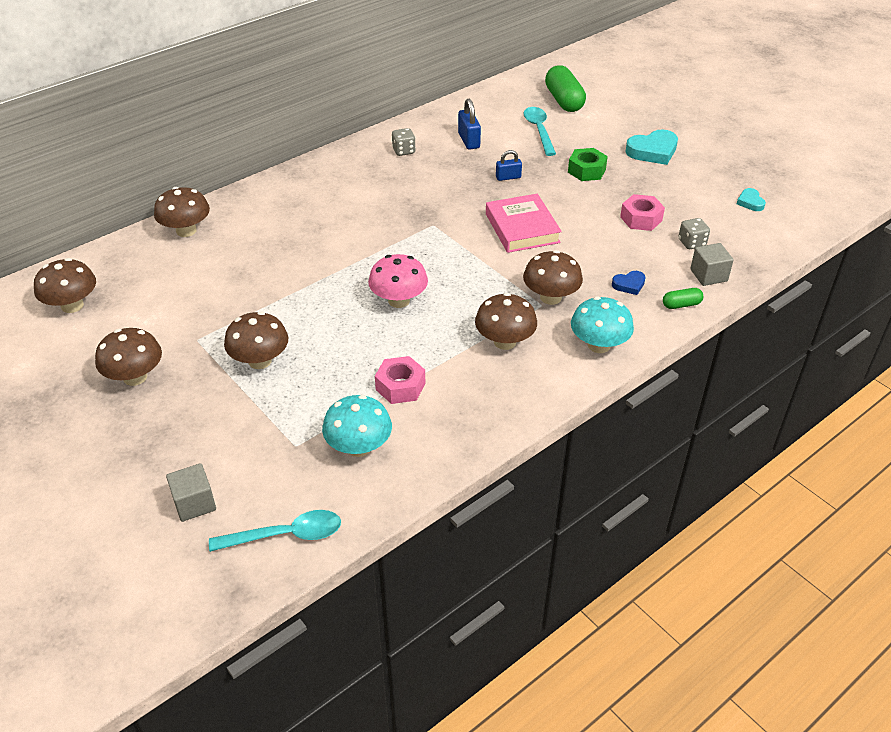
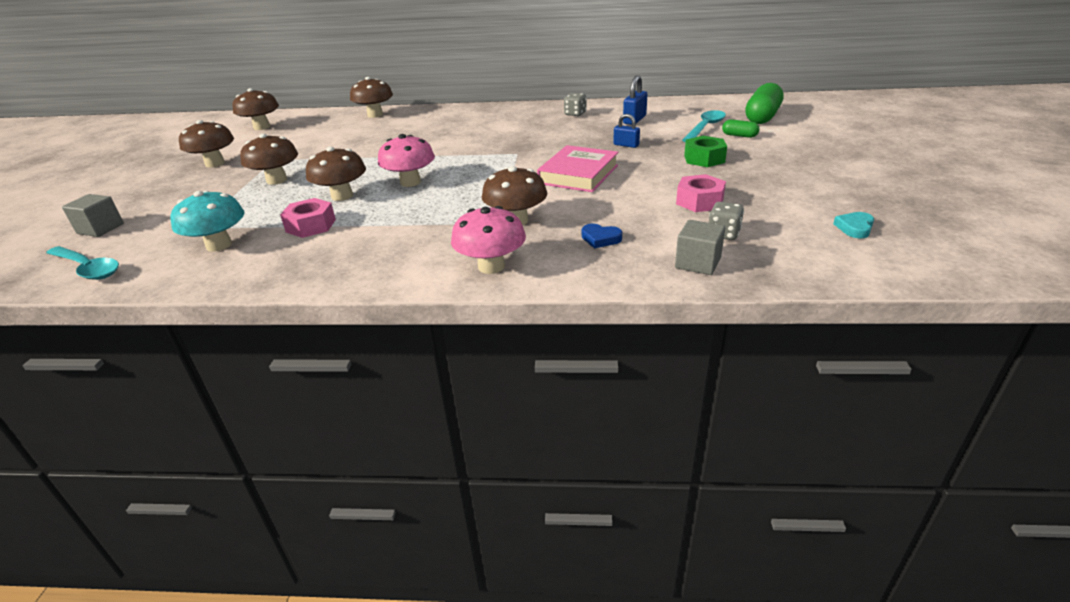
camera: 45 degrees right, 10 degrees down
(504, 341) = (426, 232): brown mushroom -> brown mushroom (342, 196)
(599, 345) = (491, 266): turquoise mushroom -> pink mushroom
(653, 151) = (797, 164): turquoise heart -> none
(681, 305) = (625, 272): green capsule -> green capsule (739, 136)

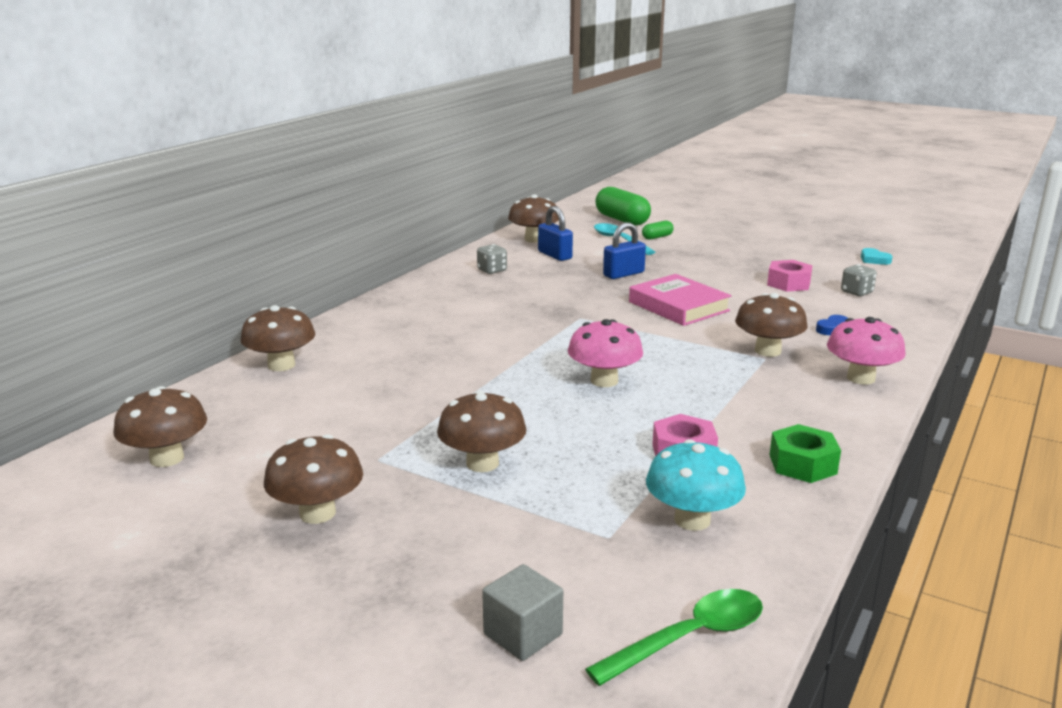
camera: 65 degrees left, 10 degrees down
(88, 268) = (689, 638): turquoise spoon -> green spoon
(342, 196) = (603, 424): brown mushroom -> brown mushroom (534, 239)
(626, 145) = (623, 274): blue padlock -> blue padlock, size x1.50
(697, 263) = (900, 311): grey cube -> none
(704, 159) = (697, 260): green nut -> green nut (802, 464)

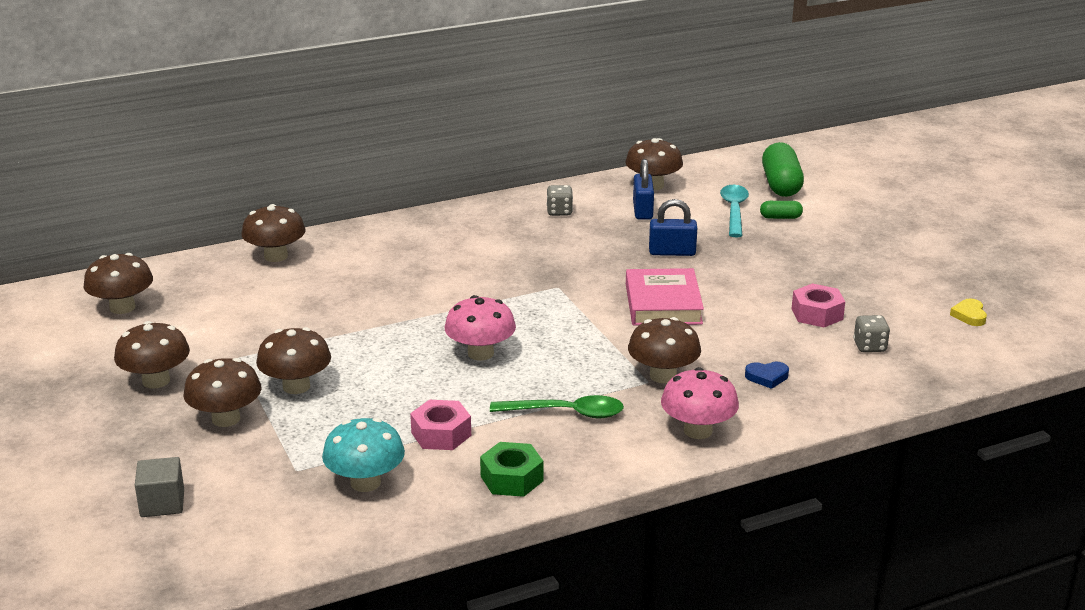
camera: 35 degrees right, 5 degrees up
(456, 519) = (226, 419): none -> brown mushroom
(689, 638) = (245, 549): green spoon -> green spoon (566, 413)
(874, 260) = (969, 315): turquoise heart -> yellow heart

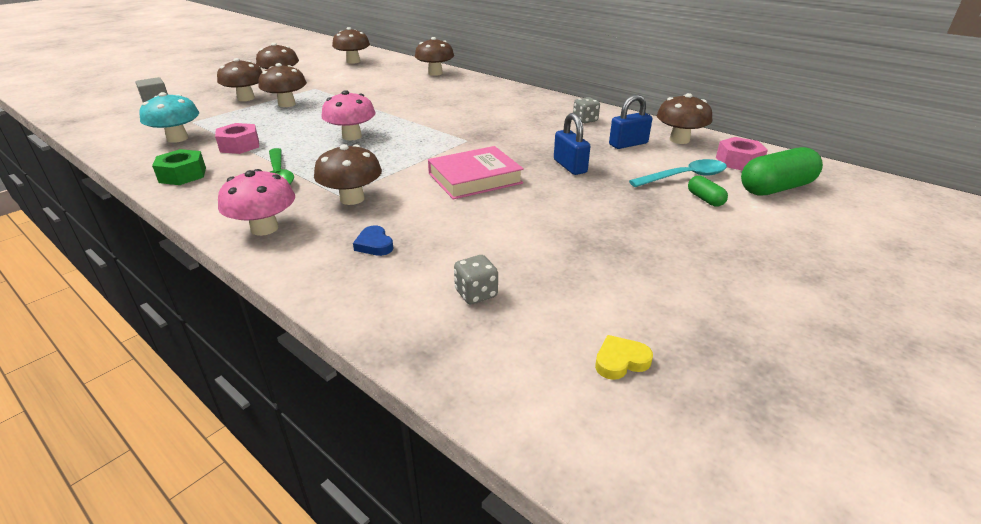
camera: 65 degrees right, 5 degrees up
(817, 314) = (522, 250): pink nut -> pink nut (738, 161)

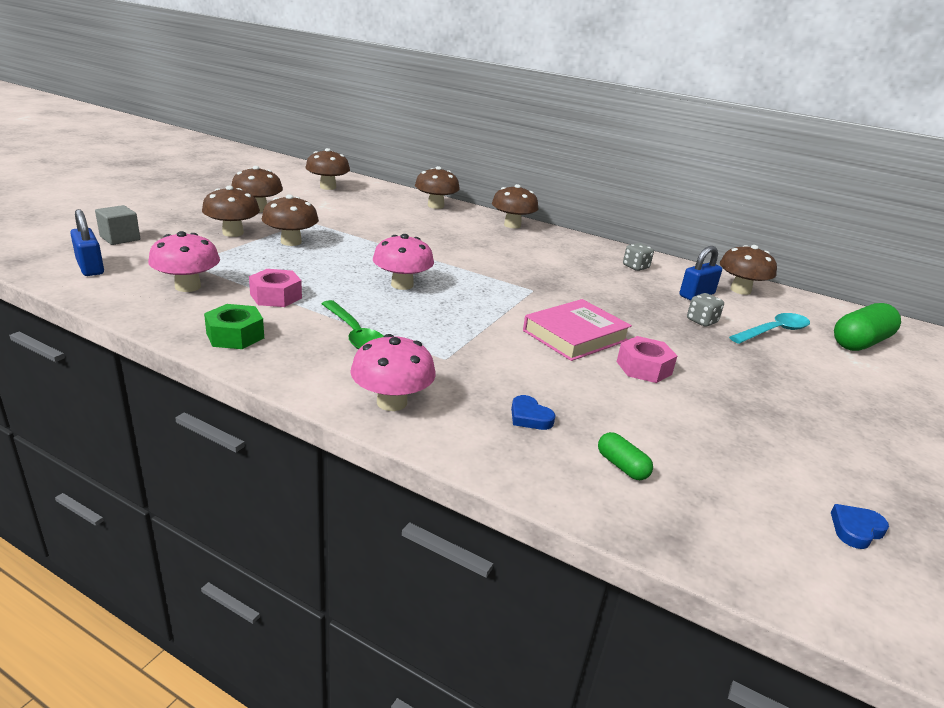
camera: 15 degrees left, 5 degrees down
(177, 138) = (188, 286): turquoise mushroom -> pink mushroom
(352, 199) = (463, 363): brown mushroom -> brown mushroom (512, 225)
(476, 294) = (675, 468): grey dice -> grey dice (701, 321)
(570, 166) = (659, 320): blue padlock -> blue padlock (90, 267)
(620, 361) = (856, 529): yellow heart -> blue heart
(705, 199) = (808, 355): green capsule -> green capsule (622, 466)
(738, 161) = (809, 314): pink nut -> pink nut (644, 368)

